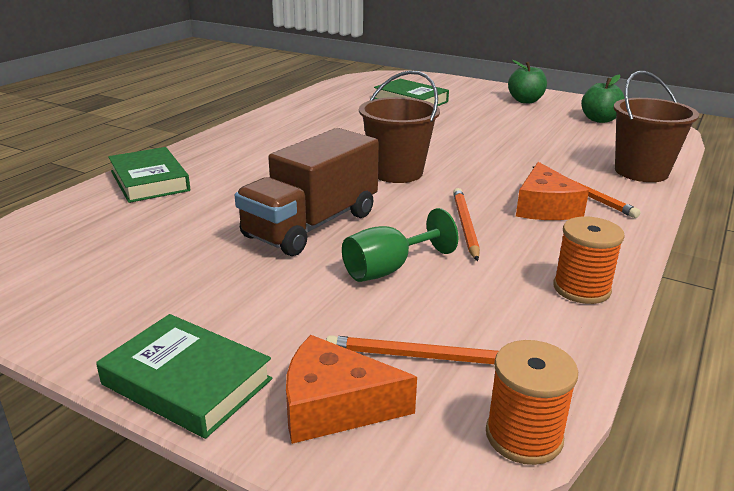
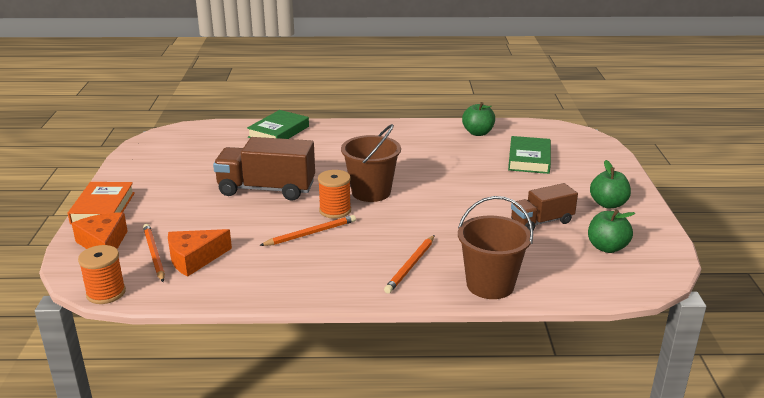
camera: 60 degrees right, 0 degrees up
(187, 382) = (103, 208): green book -> orange book
(326, 101) = (478, 133): none -> green apple
(388, 269) = (233, 224): green goblet -> none
(536, 126) = (541, 222): none -> brown truck
(545, 207) = (368, 255): orange cheese -> orange cheese (194, 259)
(581, 289) = (258, 287): orange spool -> orange spool (335, 210)

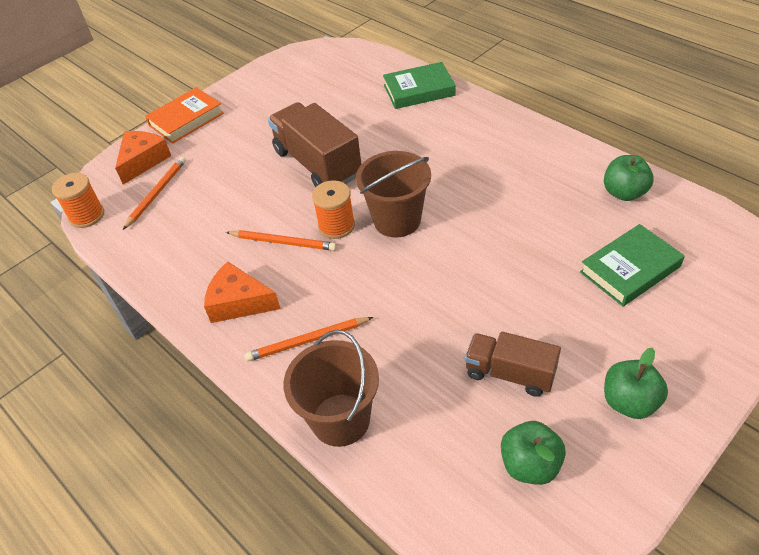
camera: 50 degrees right, 20 degrees up
(194, 259) = (173, 216): orange cheese -> orange cheese (239, 302)

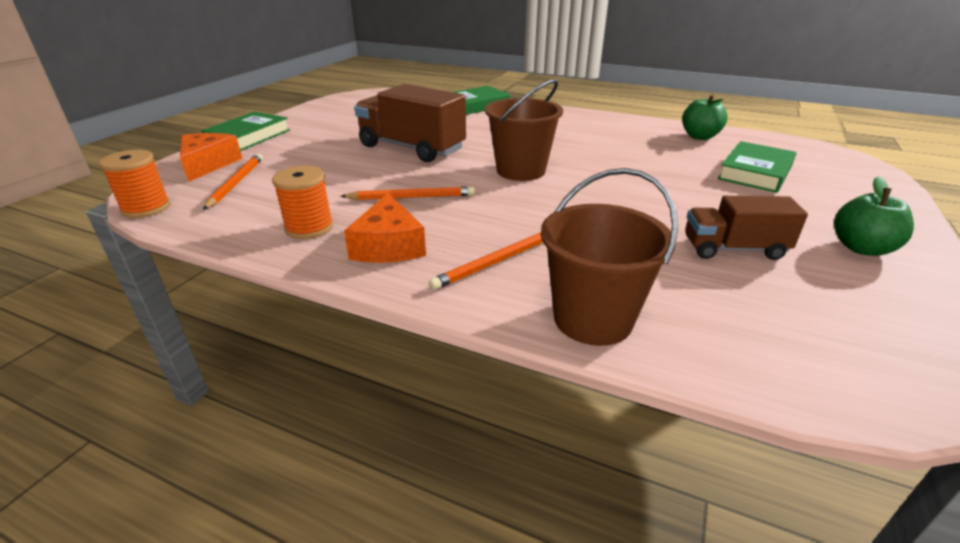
camera: 25 degrees left, 15 degrees down
(186, 119) = (249, 136): orange book -> green book
(239, 302) = (389, 245): orange cheese -> orange cheese turned 90 degrees counterclockwise
(336, 226) = (462, 180): orange spool -> orange spool (309, 227)
(530, 465) = (835, 312): green apple -> none

